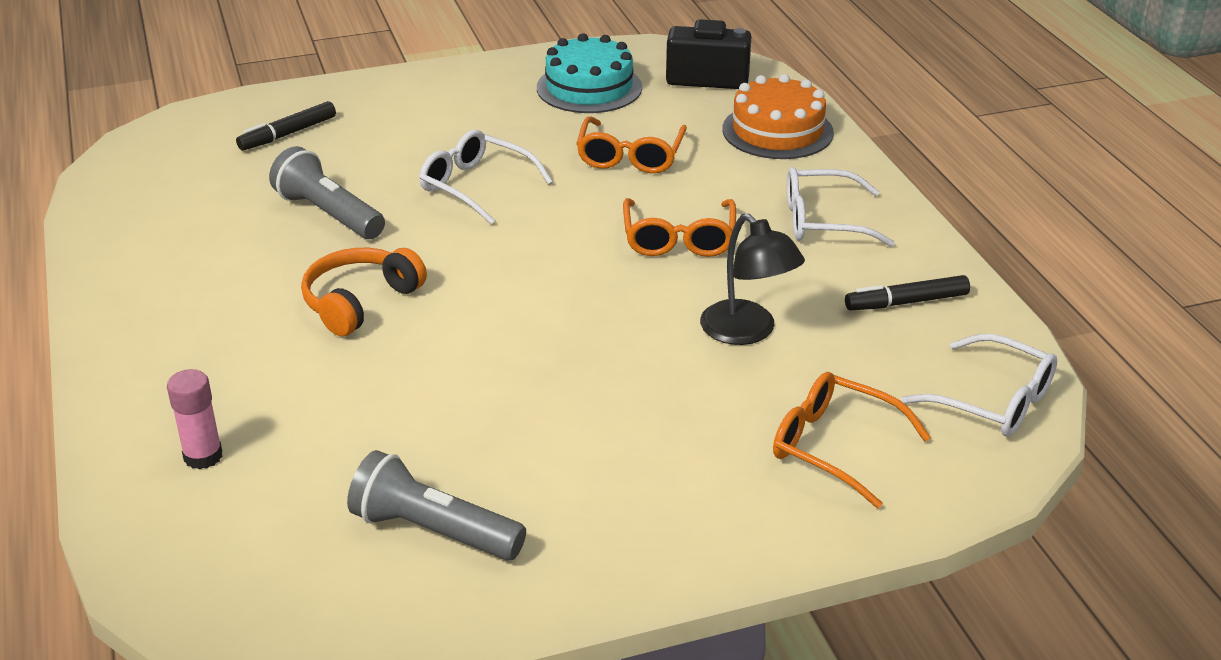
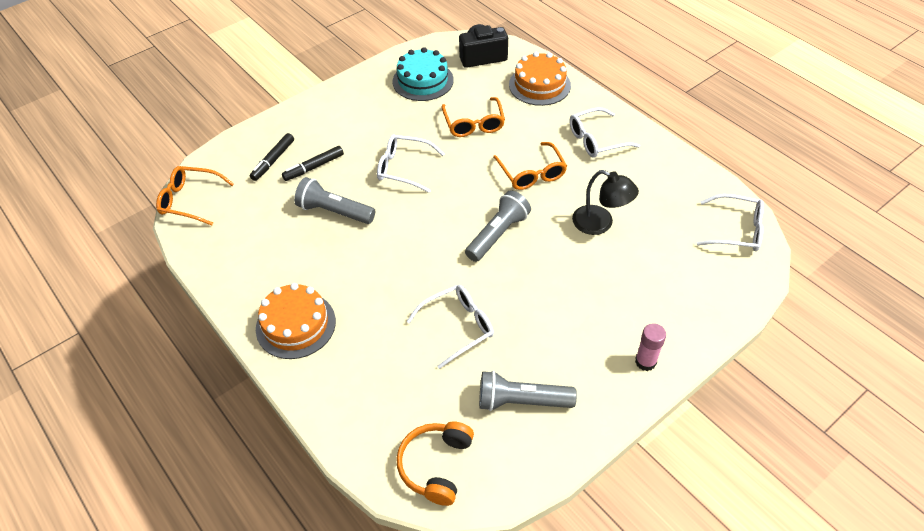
camera: 20 degrees left, 15 degrees up
(163, 336) = (296, 325): none -> orange cake
(203, 456) = (372, 397): pink glue stick -> pink glue stick (645, 362)
(360, 302) = (390, 267): orange headphones -> orange headphones (436, 465)
(405, 405) = (457, 327): none -> white glasses
(562, 303) = (498, 234): none -> grey flashlight
(835, 447) = (681, 282): orange glasses -> orange glasses (190, 200)
(906, 302) = (664, 181): black marker -> black marker (314, 167)

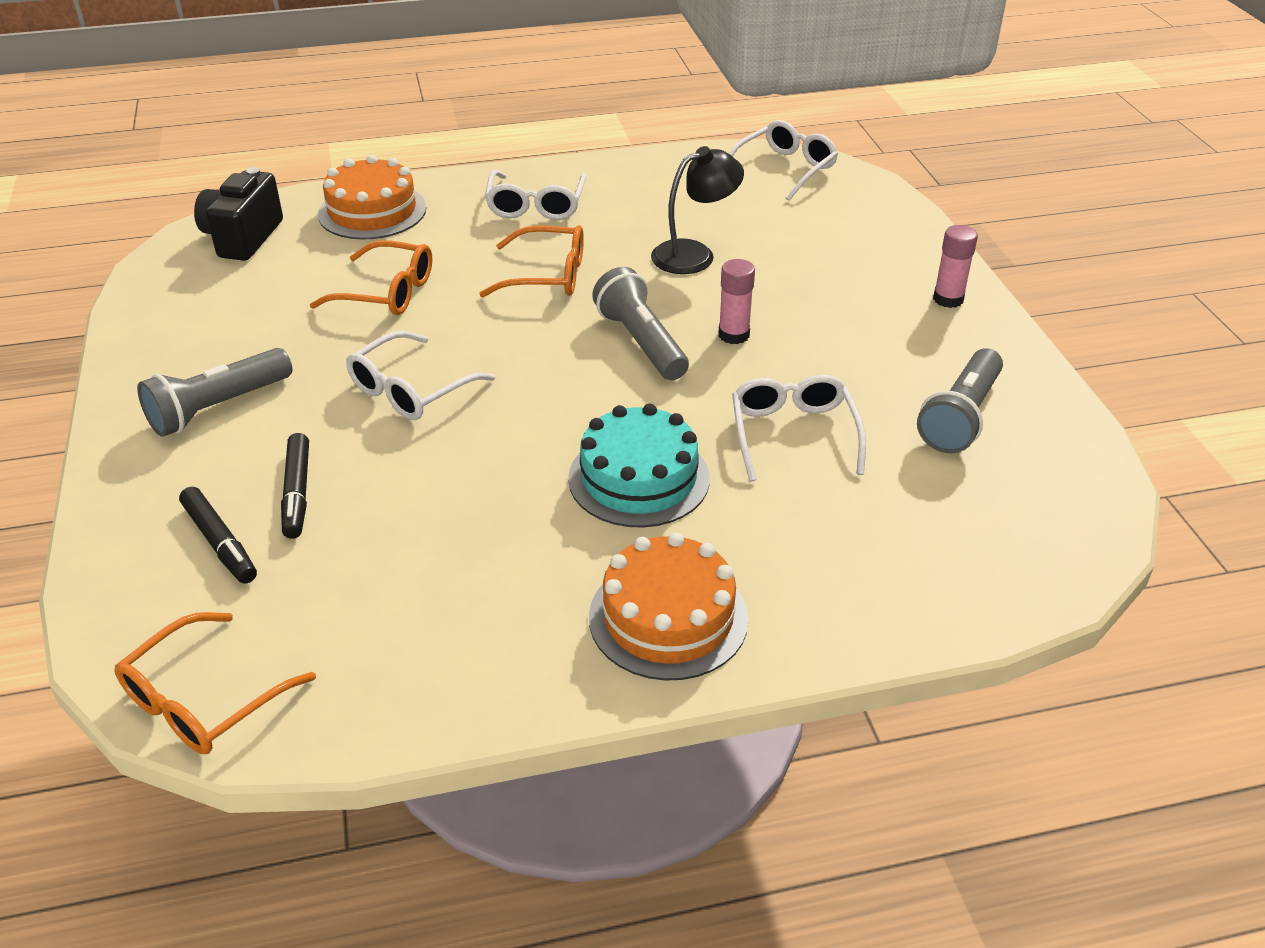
camera: 65 degrees left, 10 degrees down
(334, 211) = (436, 497): grey flashlight -> grey flashlight (218, 408)
(423, 81) = (224, 309): turquoise cake -> turquoise cake (639, 478)
(436, 465) = (1036, 532): orange headphones -> none
(531, 270) = (733, 335): none -> pink glue stick

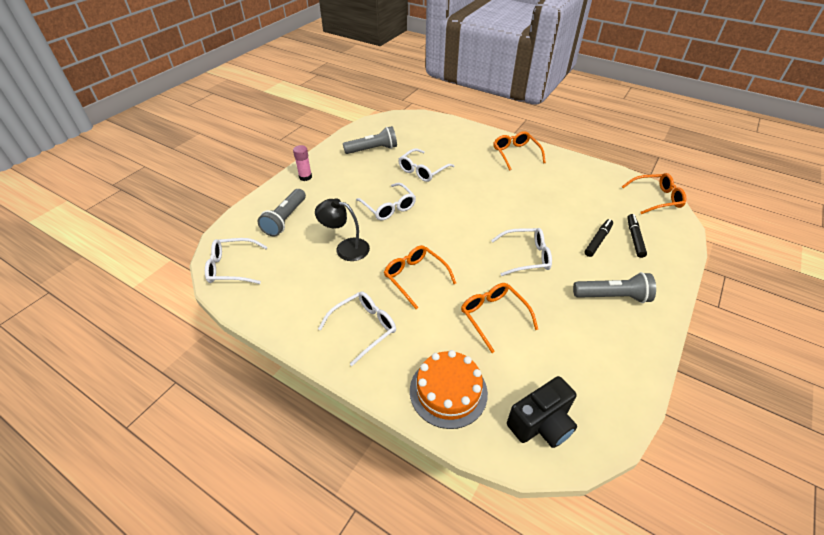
camera: 135 degrees left, 5 degrees up
(639, 478) = (482, 184): turquoise cake -> none
(641, 342) = (422, 224): grey flashlight -> grey flashlight (285, 219)
(668, 617) = (515, 154): orange cake -> orange glasses
(733, 335) = (388, 207): pink glue stick -> white glasses

